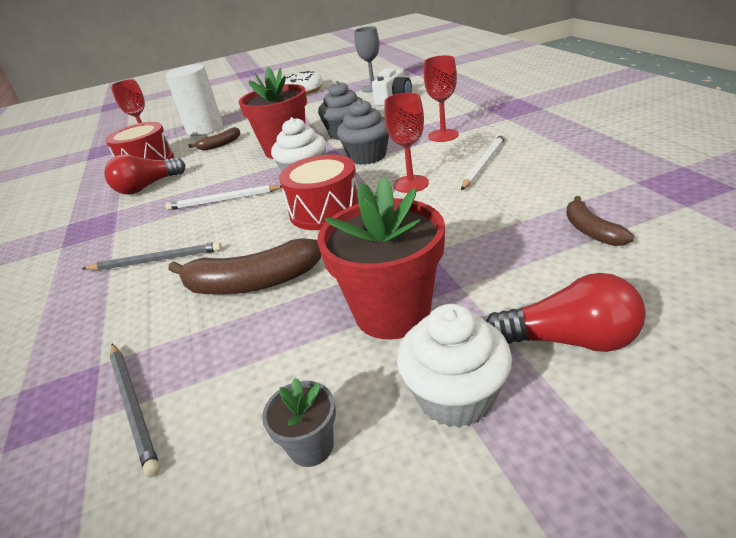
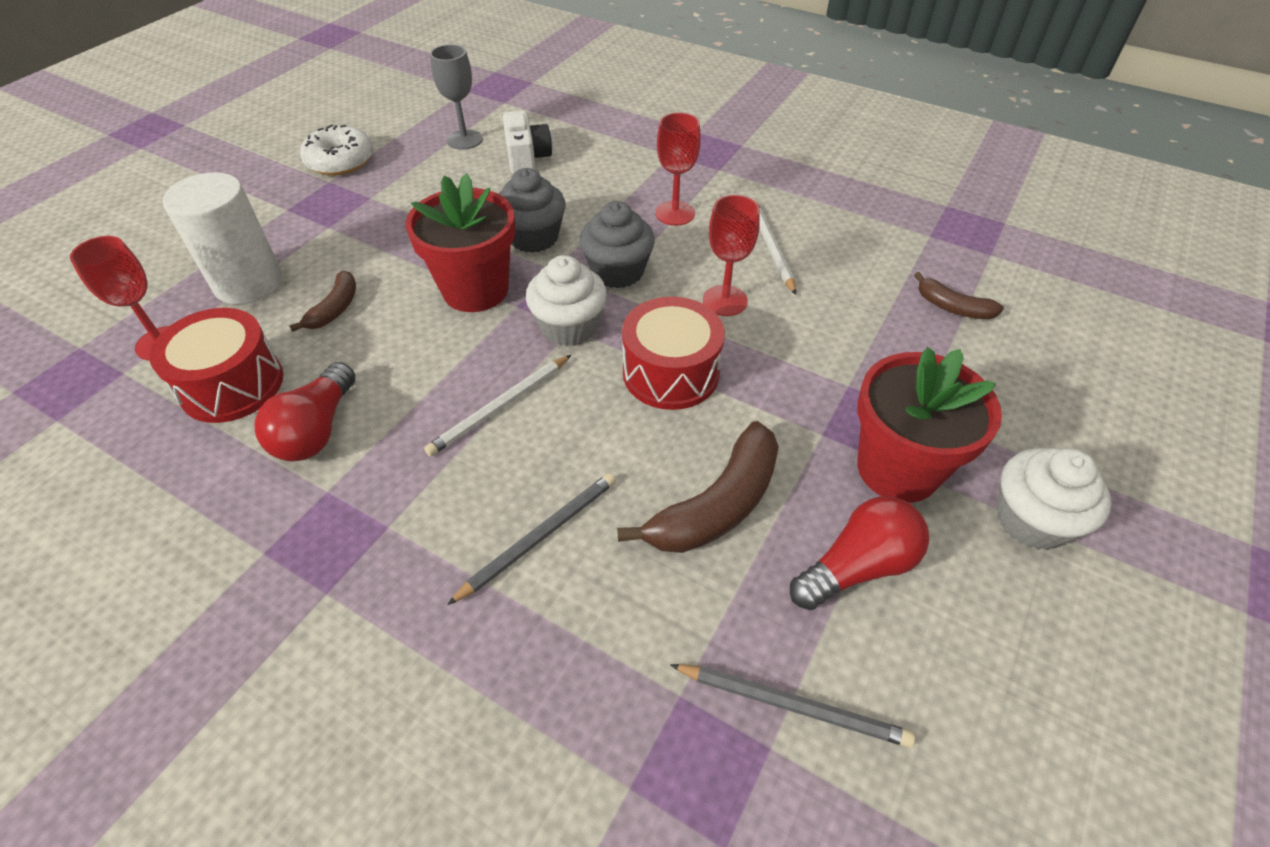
camera: 45 degrees left, 15 degrees up
(311, 446) = (989, 627): grey flower pot -> none
(569, 340) = (1046, 428): red light bulb -> red light bulb (857, 567)

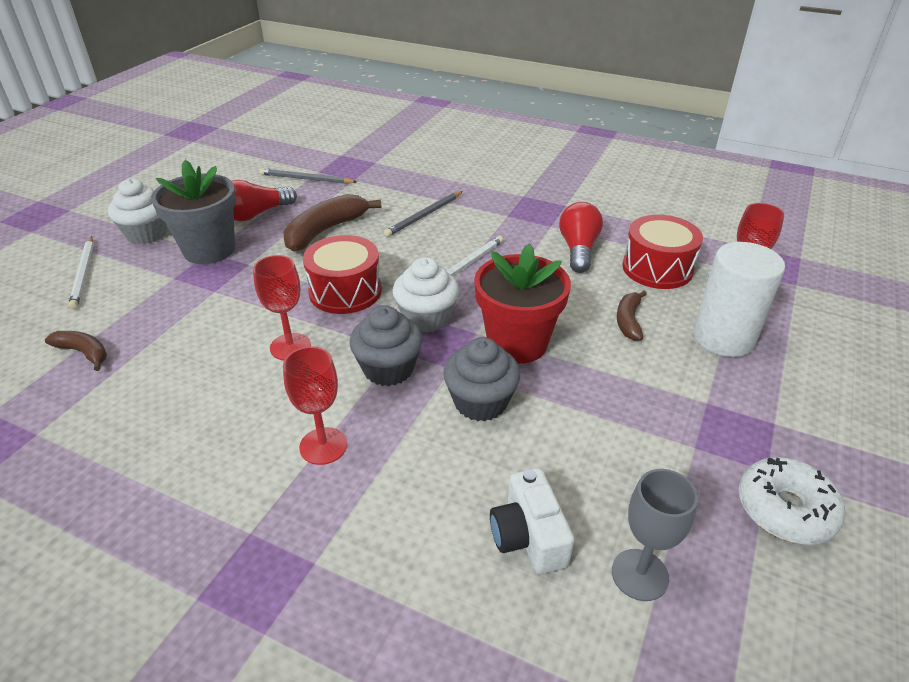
camera: 175 degrees right, 10 degrees down
(770, 247) = (226, 406): white pencil -> white pencil (84, 274)
(897, 469) = (209, 250): red flower pot -> grey flower pot

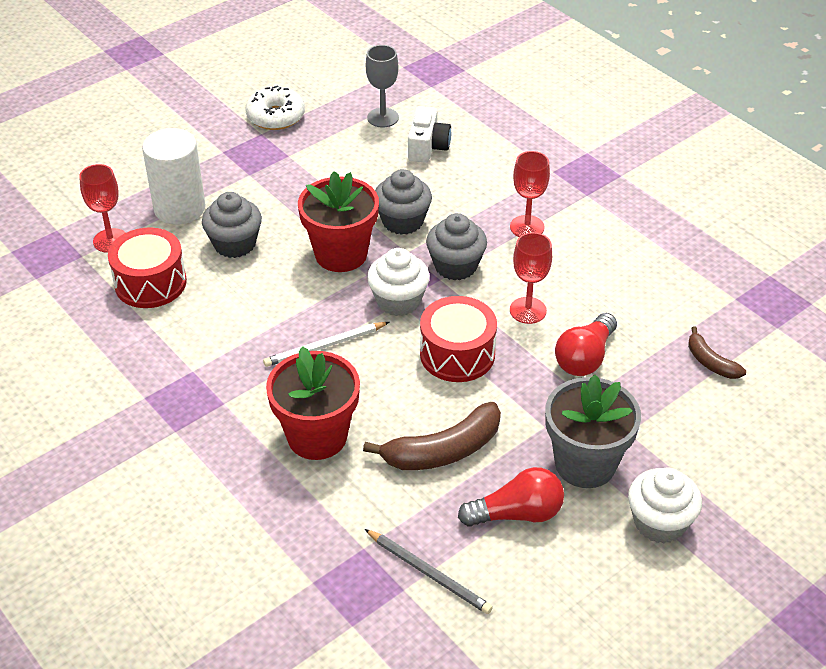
camera: 155 degrees left, 5 degrees up
(84, 274) = (728, 472): white pencil -> none
(424, 216) = (317, 436): grey pencil -> red flower pot
(578, 249) = (197, 329): red light bulb -> red light bulb (585, 358)
(628, 321) = (234, 244): brown banana -> grey cupcake

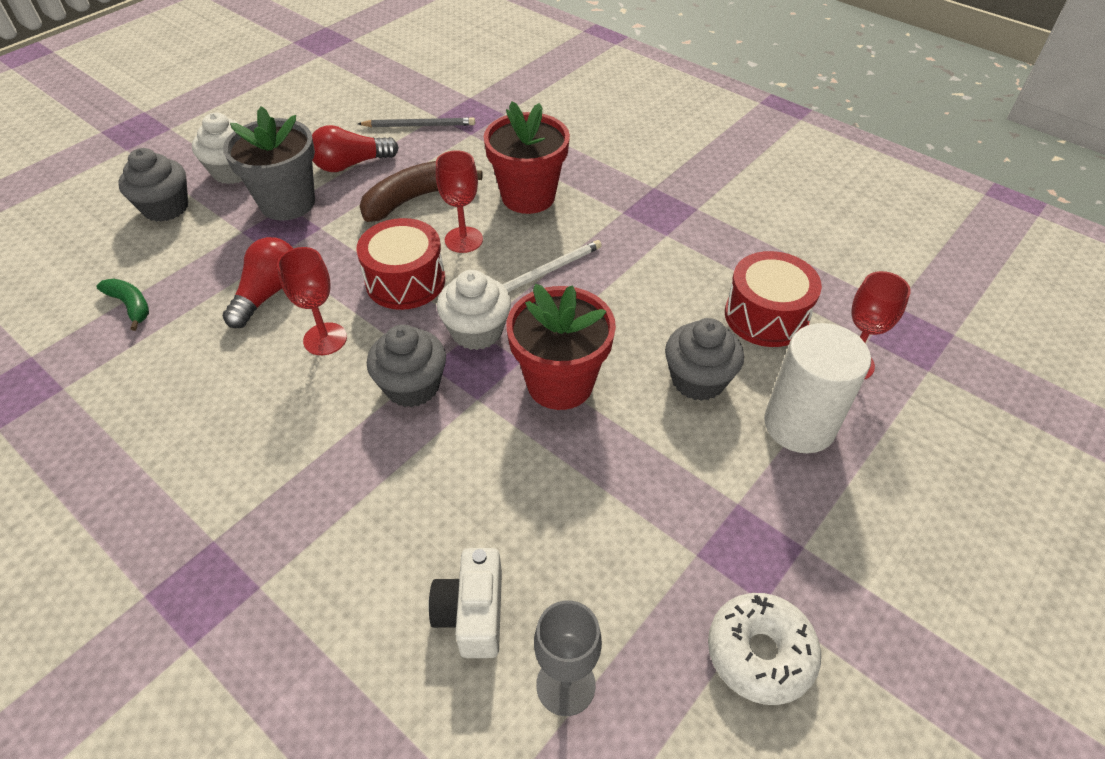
camera: 170 degrees right, 5 degrees up
(402, 221) = (490, 447): grey cupcake -> grey cupcake (166, 208)
(429, 573) = (419, 125): grey pencil -> grey pencil turned 150 degrees clockwise
(527, 227) = (314, 462): red goblet -> red goblet (463, 240)
(710, 362) = (131, 305): brown banana -> green banana

